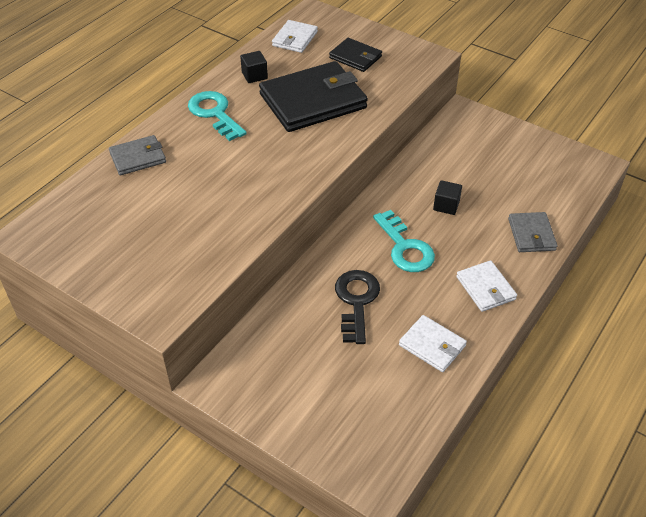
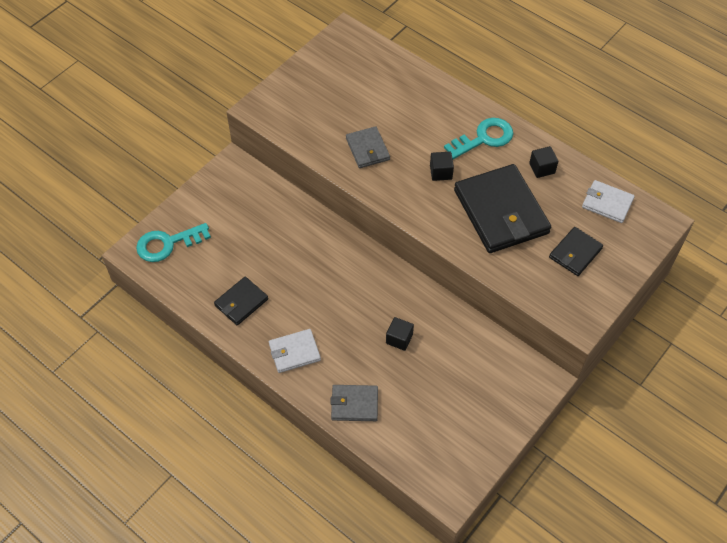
camera: 95 degrees right, 10 degrees up
(138, 157) = (427, 89): grey wallet -> grey wallet (367, 149)
(264, 143) = (441, 172): none -> black cube
(356, 301) = (294, 256): black key -> none
(405, 247) = (349, 298): turquoise key -> turquoise key (167, 244)
(432, 345) = (241, 302): white wallet -> black wallet

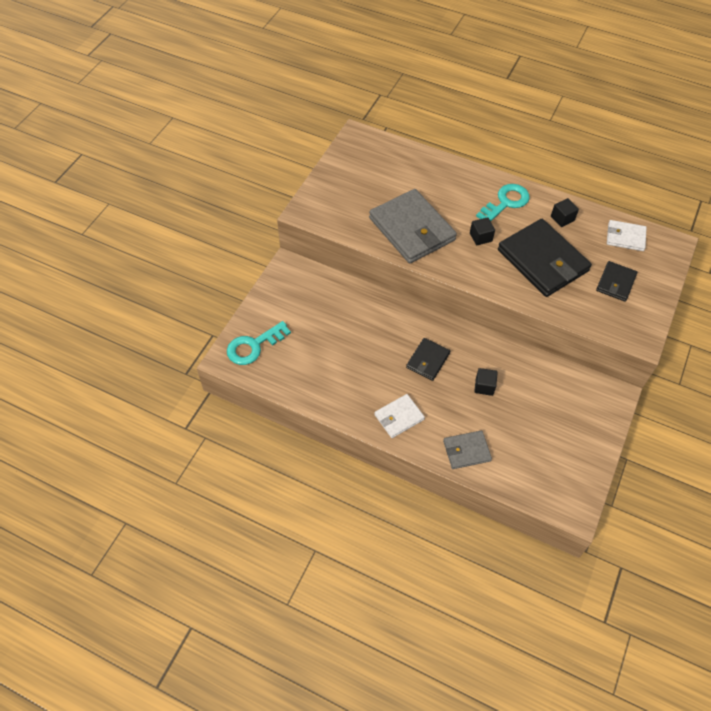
camera: 15 degrees left, 0 degrees up
(241, 302) = (337, 384): black wallet -> black wallet (427, 360)
(367, 149) = (412, 229): grey wallet -> grey wallet, size x1.96

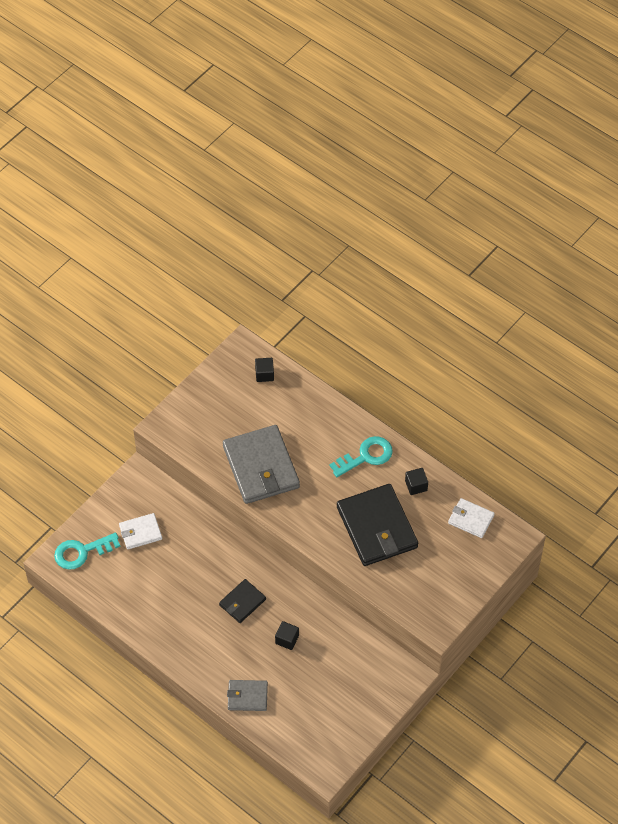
camera: 15 degrees right, 0 degrees up
(399, 417) = (196, 651): white wallet -> white wallet (140, 532)
(480, 237) = (326, 489): black cube -> black cube (264, 374)
(615, 283) = (438, 566): black wallet -> none

